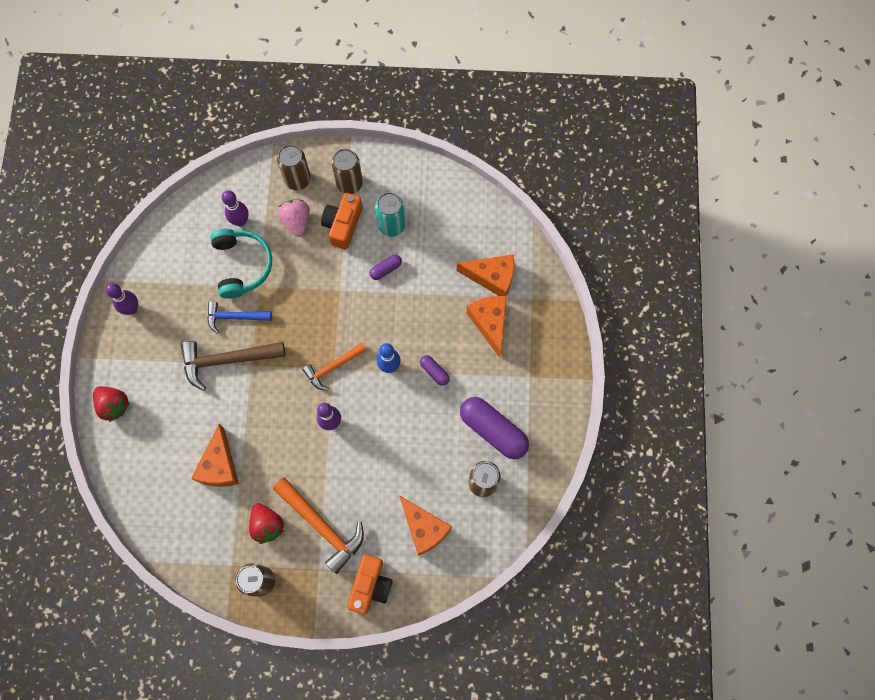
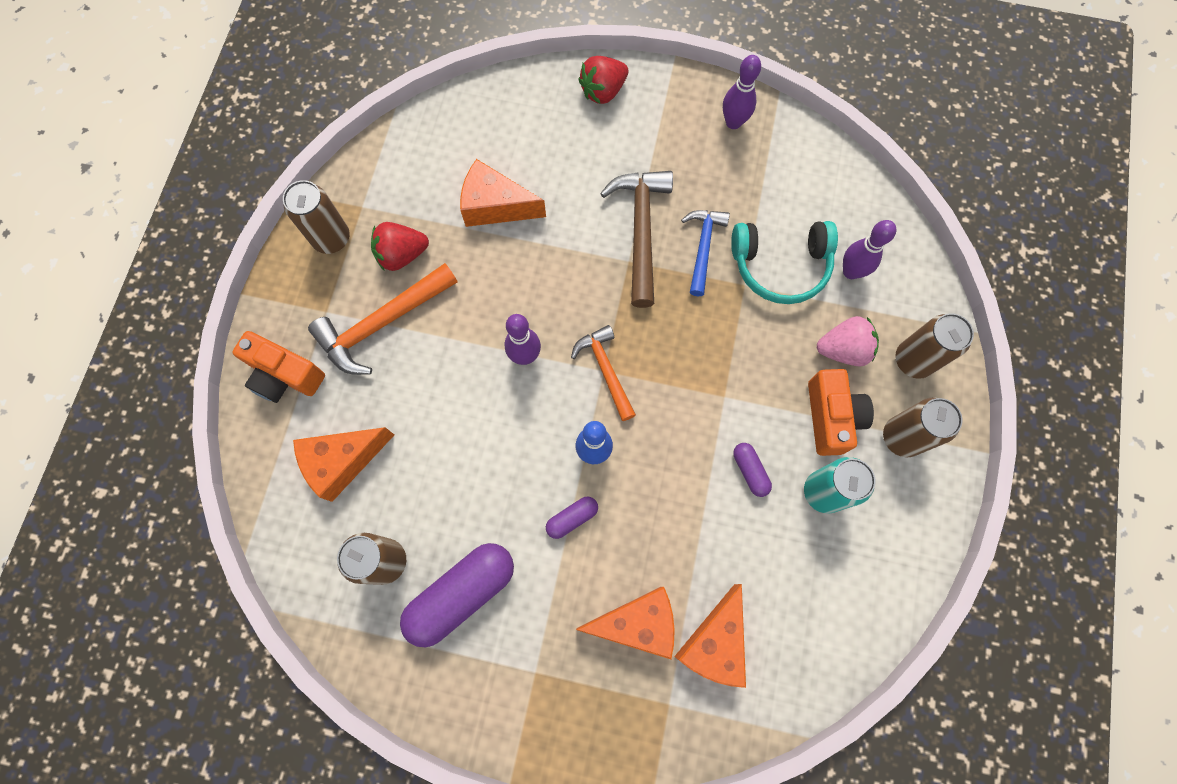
camera: 100 degrees right, 0 degrees up
(343, 225) = (831, 417): orange camera -> orange camera turned 60 degrees clockwise

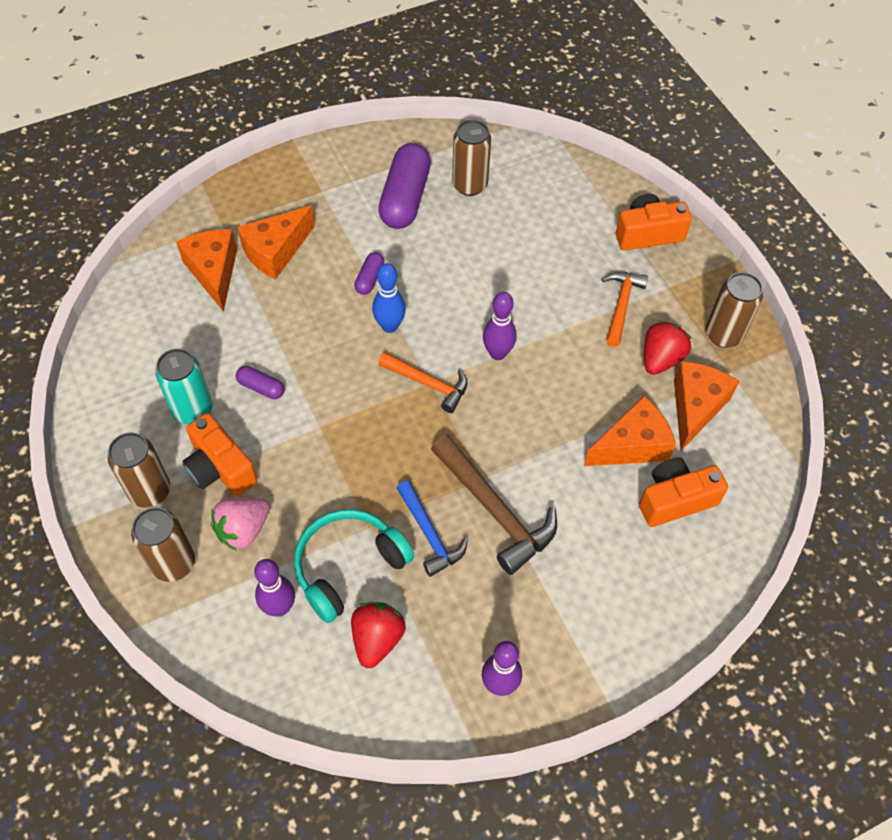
camera: 140 degrees right, 15 degrees down
(342, 462) = (554, 214): orange cheese -> orange cheese (695, 407)
(382, 323) = (621, 305): orange hammer -> orange hammer, size x0.64
(505, 148) = (675, 500): none -> orange camera
(603, 91) = (648, 622): red strawberry -> red strawberry (377, 639)

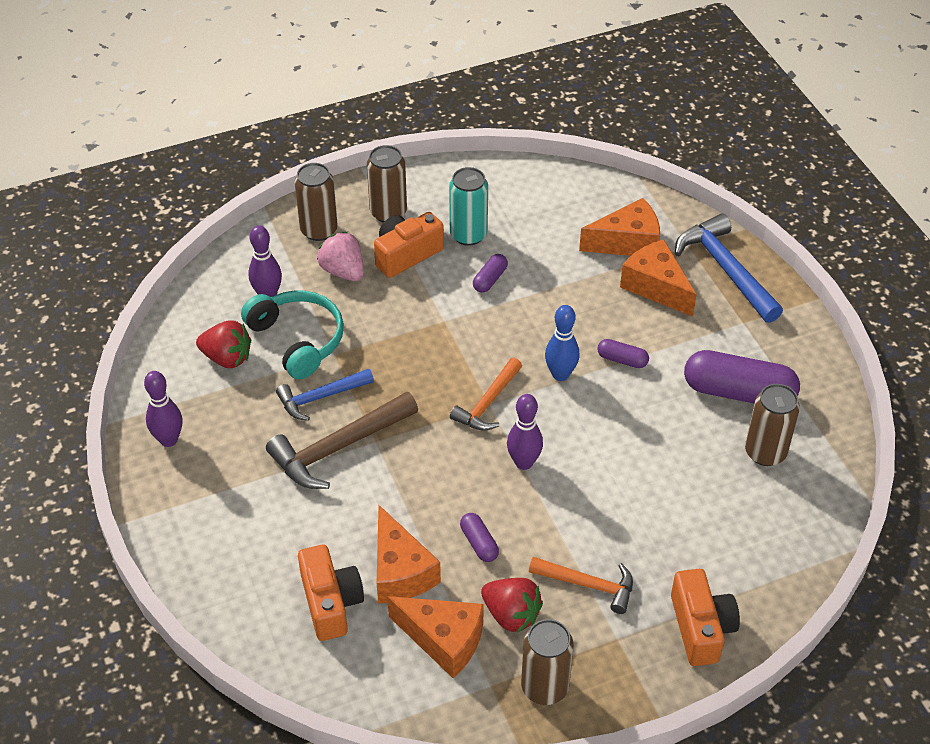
camera: 95 degrees right, 10 degrees down
(255, 199) = (726, 269): none -> blue hammer
(591, 385) = (479, 543): none -> purple capsule

